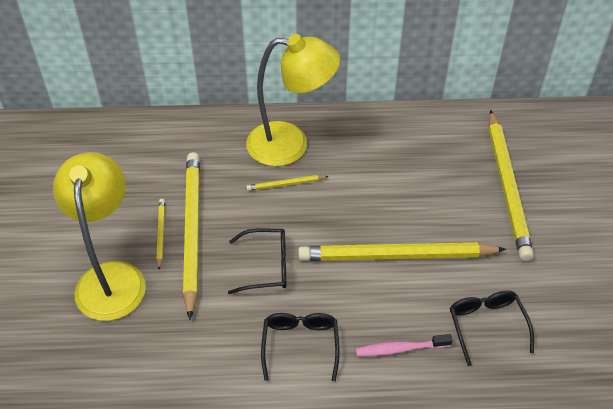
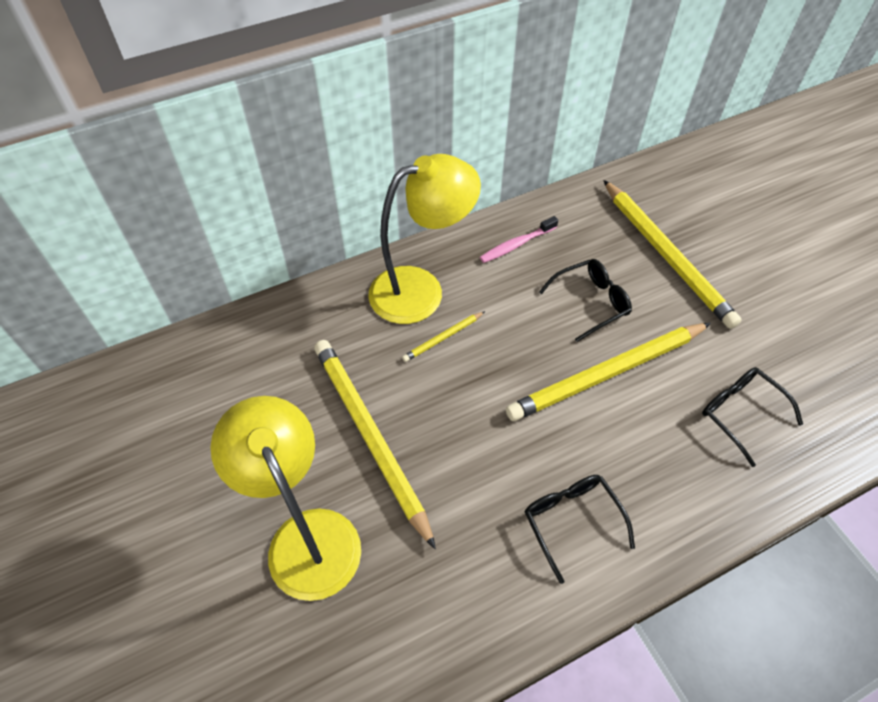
camera: 25 degrees left, 5 degrees up
(160, 234) = (334, 455): yellow pencil -> none
(266, 266) = (479, 444): black glasses -> black glasses (590, 303)
(400, 349) = (675, 478): pink toothbrush -> pink toothbrush (516, 245)

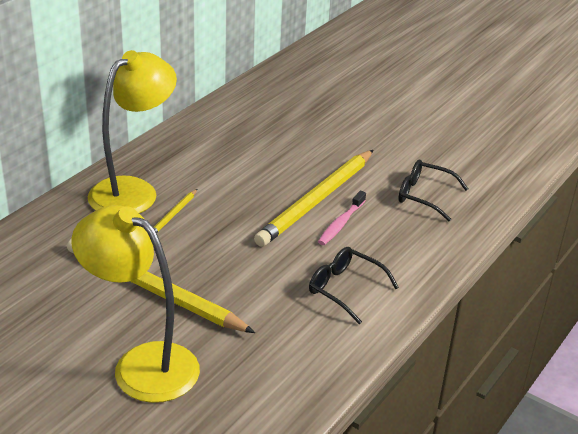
camera: 30 degrees left, 20 degrees down
(516, 245) = (195, 144): pink toothbrush -> pink toothbrush (341, 224)
(590, 303) = (277, 163): black glasses -> none
(666, 255) = (316, 122): yellow pencil -> none

